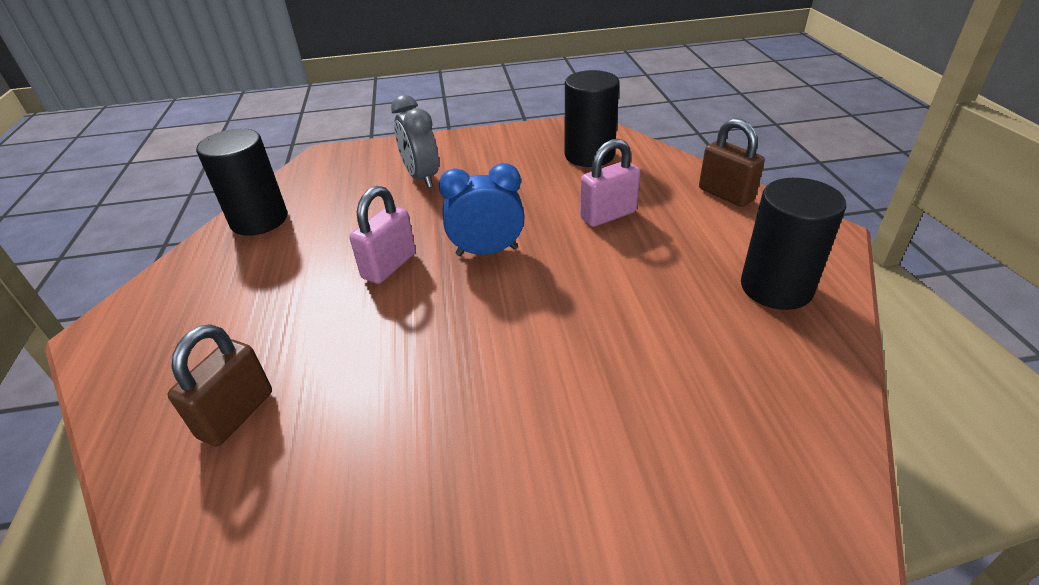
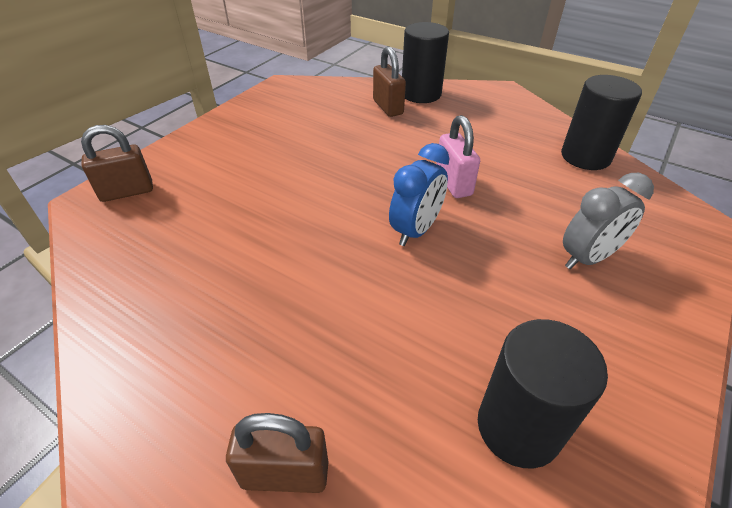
camera: 130 degrees right, 5 degrees up
(422, 177) = (587, 258): grey clock -> grey clock turned 135 degrees clockwise
(608, 215) = (376, 332): pink padlock -> none
(751, 523) = (127, 192): none -> brown padlock
(776, 287) = (160, 347): black cylinder -> black cylinder (421, 94)

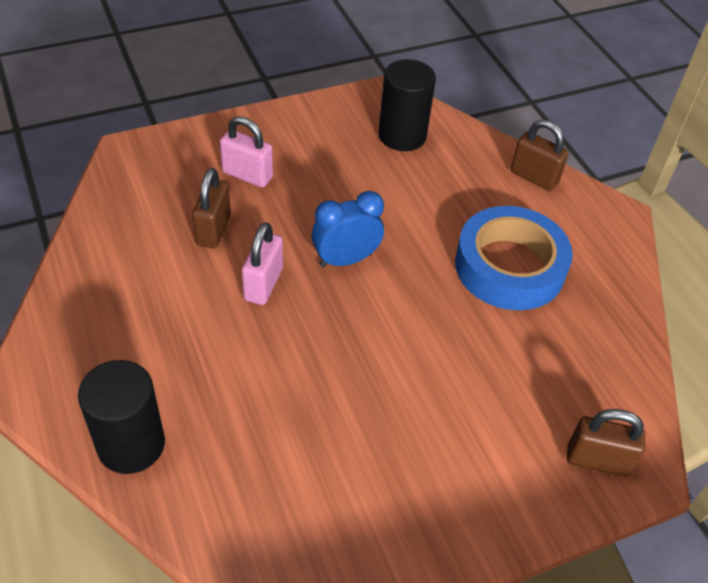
camera: 150 degrees left, 5 degrees up
(258, 305) = (509, 267): none -> blue tape
(388, 107) = (203, 441): brown padlock -> brown padlock (213, 230)
(585, 156) = (105, 243): black cylinder -> none
(587, 258) = (247, 175): grey clock -> pink padlock

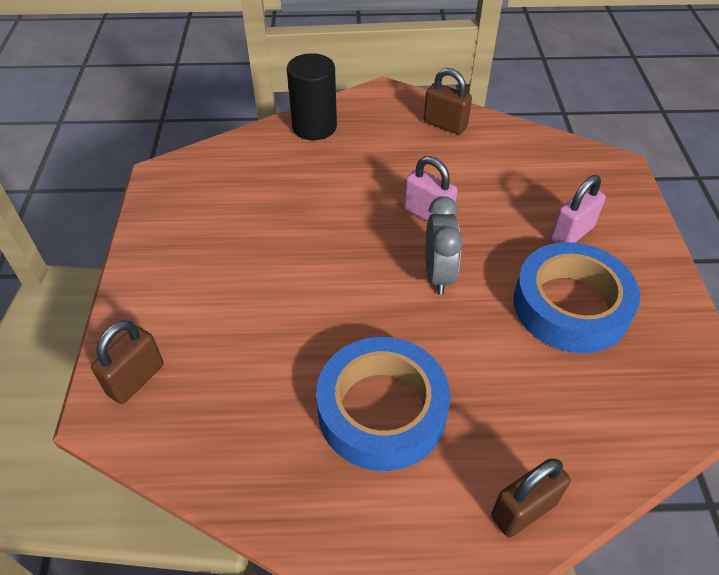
camera: 115 degrees right, 0 degrees up
(213, 230) = (502, 198): brown padlock -> brown padlock (445, 125)
(338, 169) = (570, 305): none -> blue tape
(345, 260) = (438, 275): blue clock -> grey clock
(402, 135) = (625, 384): black cylinder -> none

